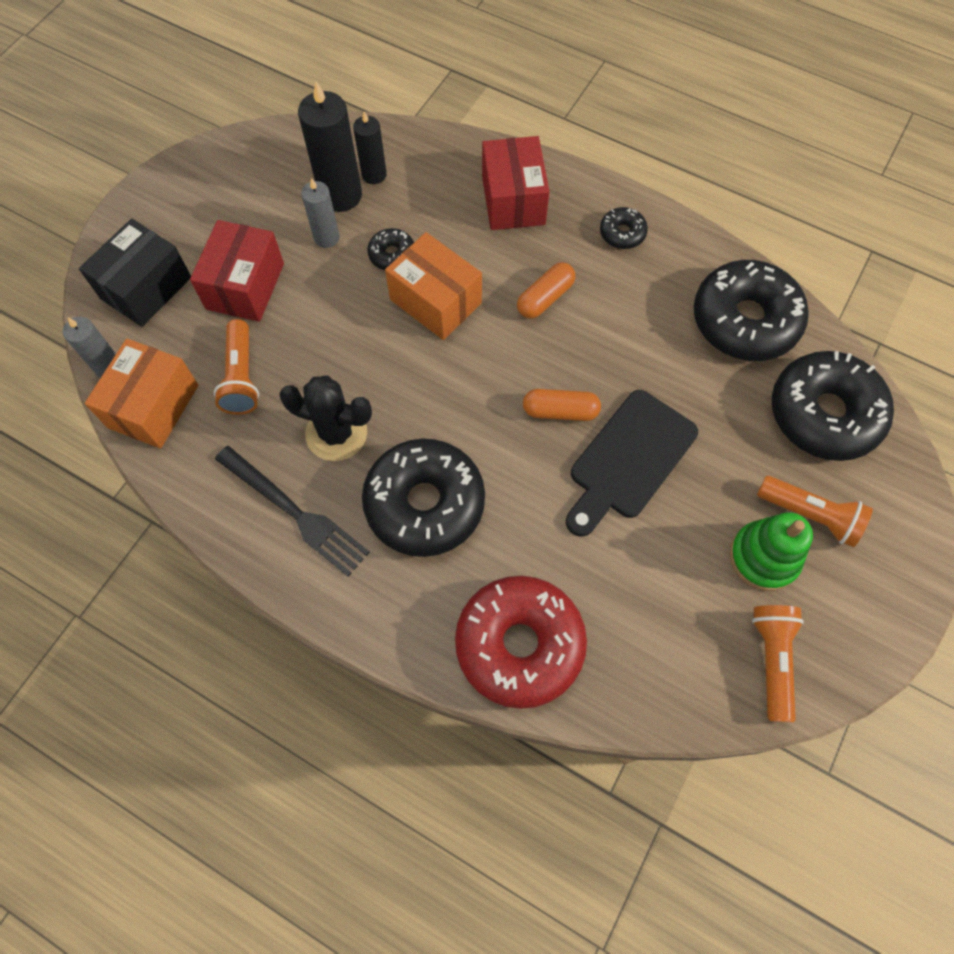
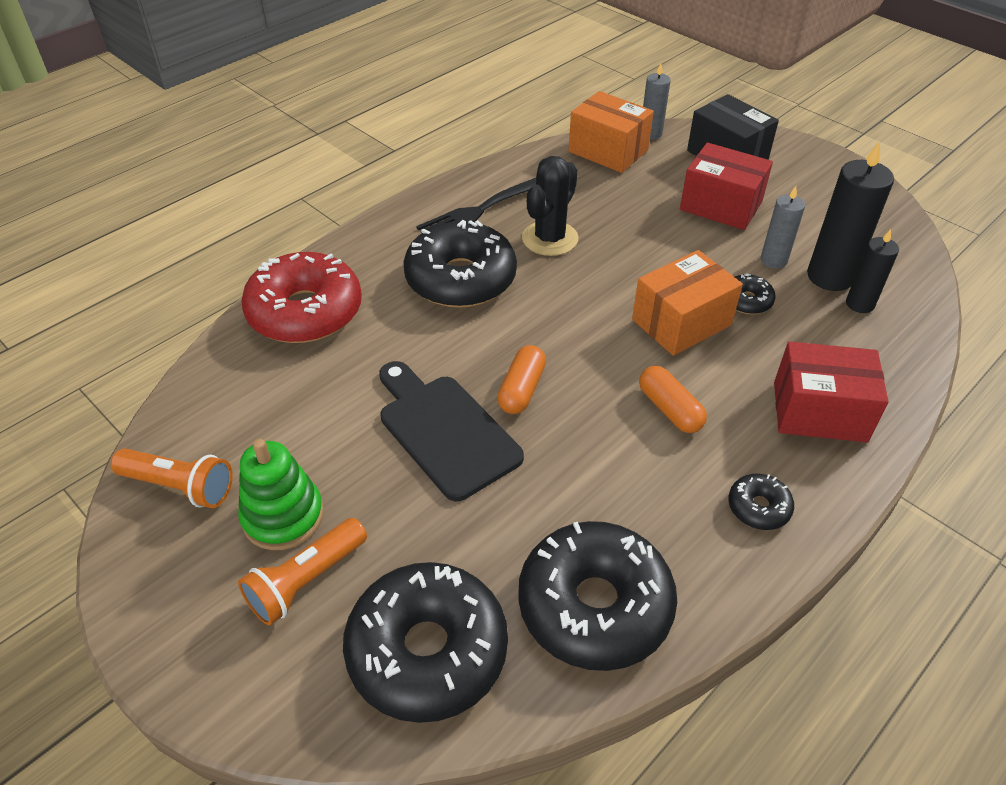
camera: 105 degrees right, 20 degrees down
(242, 377) = (623, 195): orange flashlight -> none

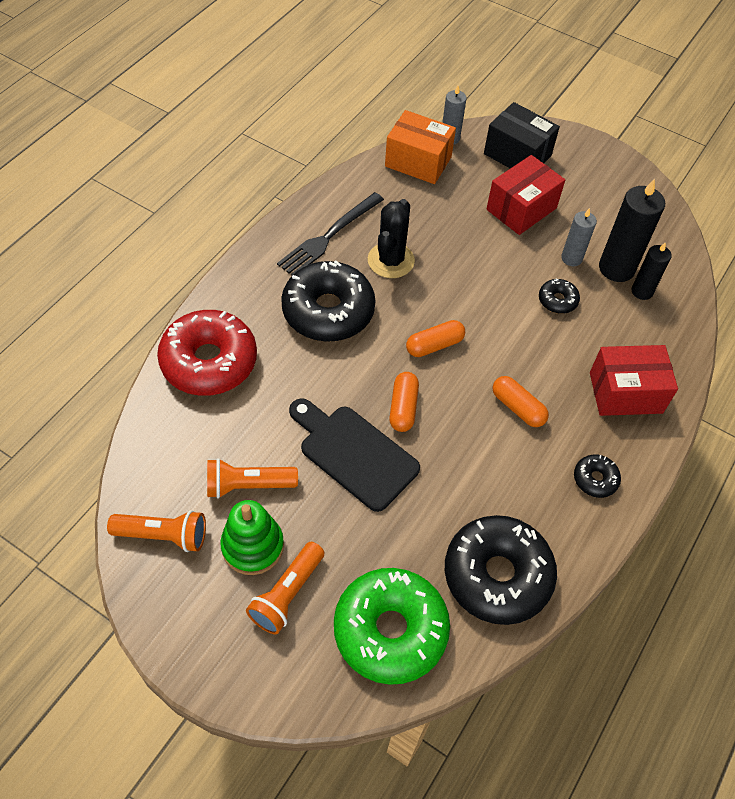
camera: 15 degrees left, 10 degrees up
(302, 447) = (248, 485): none -> orange flashlight
(427, 651) = (390, 630): black donut -> green donut
(579, 328) = (434, 345): none -> orange capsule
(681, 322) = (511, 328): orange box -> none
(720, 206) = (521, 209): red box -> red box turned 60 degrees counterclockwise

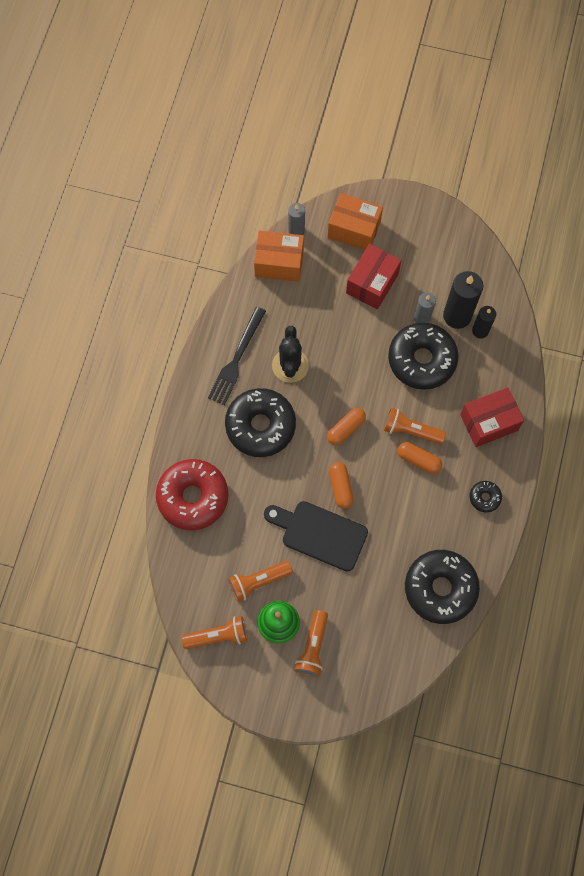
camera: 15 degrees left, 15 degrees up
(390, 630) = (385, 648): green donut -> none
(517, 154) = (354, 229): black box -> orange box
(518, 372) = (410, 431): none -> orange flashlight
(557, 300) = (422, 360): black donut -> black donut, size x2.23

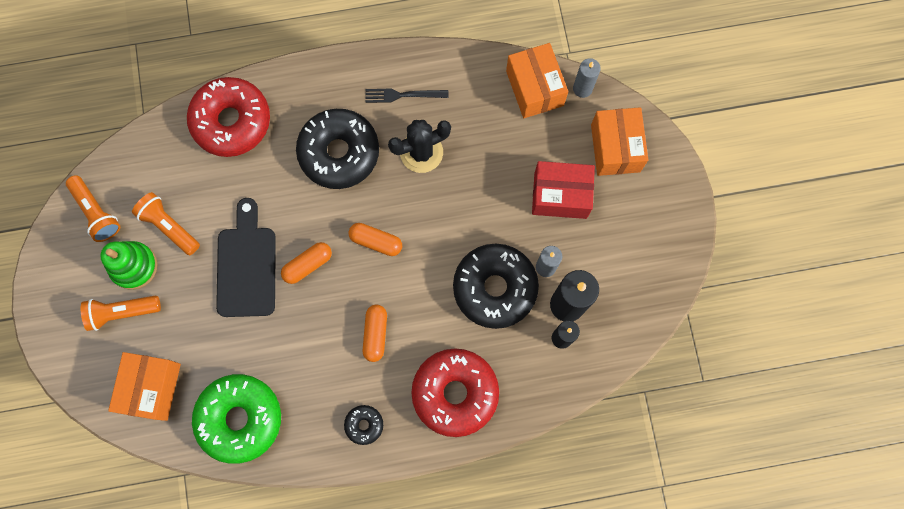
camera: 65 degrees right, 5 degrees up
(237, 358) = (403, 95): black fork -> black fork, size x0.66
(386, 647) = (152, 388): none -> orange box
(410, 431) = (405, 311): orange flashlight -> none
(440, 588) = (240, 419): black donut -> green donut
(489, 422) = (455, 393): red box -> red donut

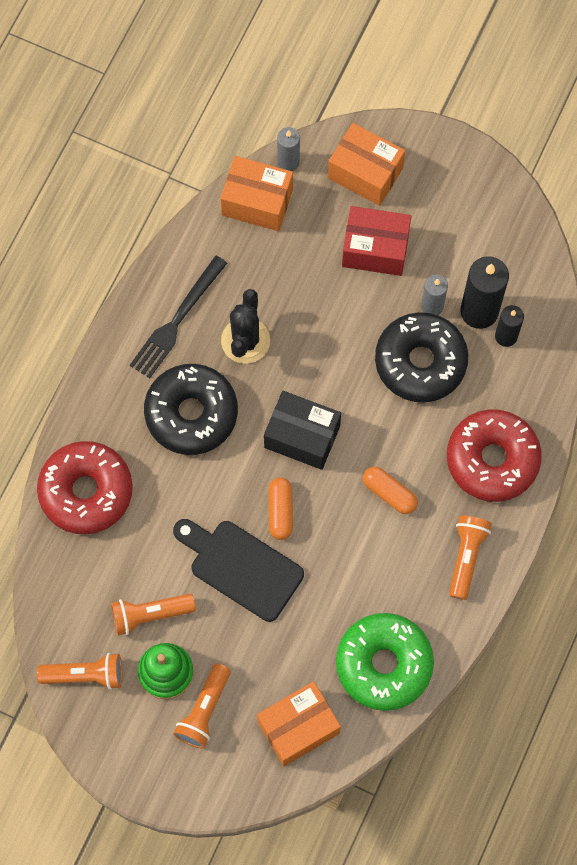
camera: 55 degrees left, 5 degrees down
(152, 388) = (298, 727): orange box -> orange box turned 75 degrees counterclockwise
(364, 425) = (466, 557): black donut -> orange flashlight
(376, 241) = (302, 436): orange capsule -> black box
(403, 95) = (177, 320): black fork -> black fork, size x1.51
(560, 195) = (375, 249): red box -> red box turned 60 degrees clockwise

